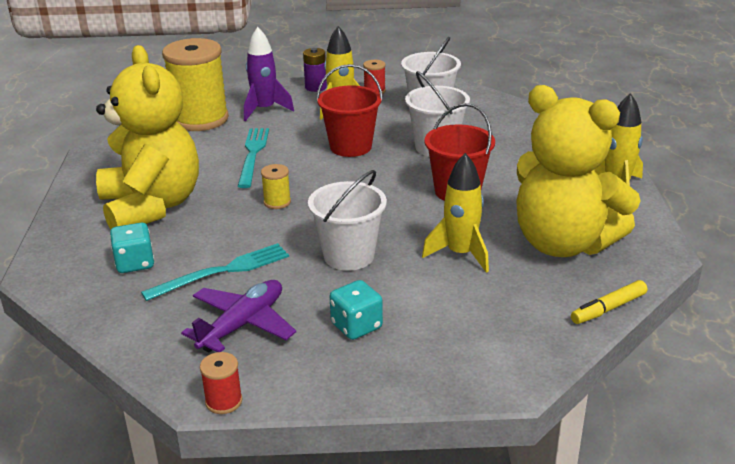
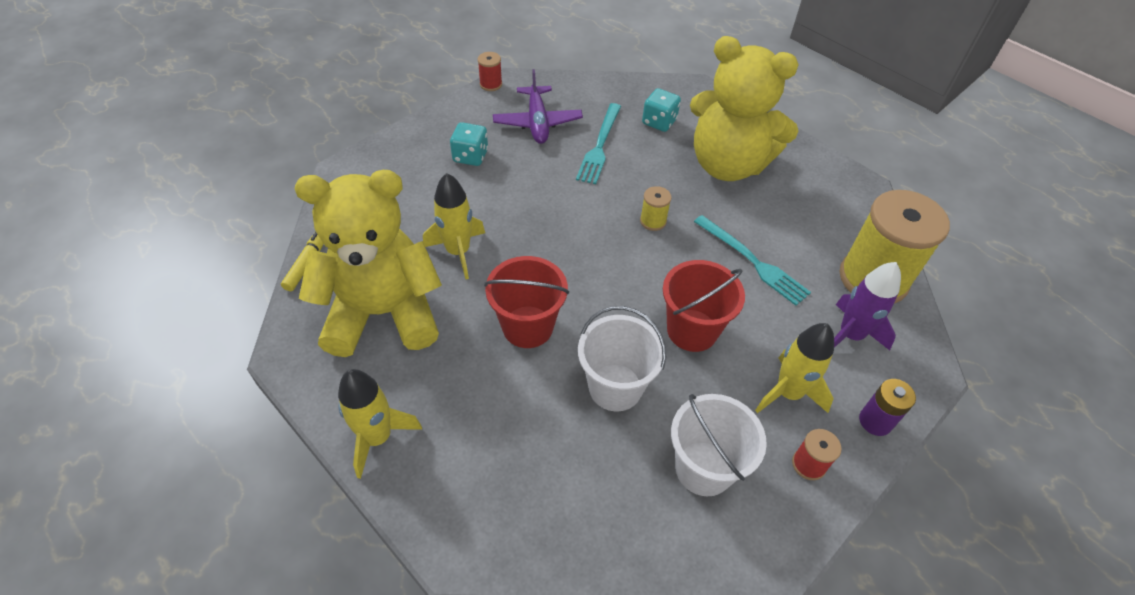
camera: 135 degrees right, 20 degrees up
(349, 256) = (536, 203): white bucket -> none

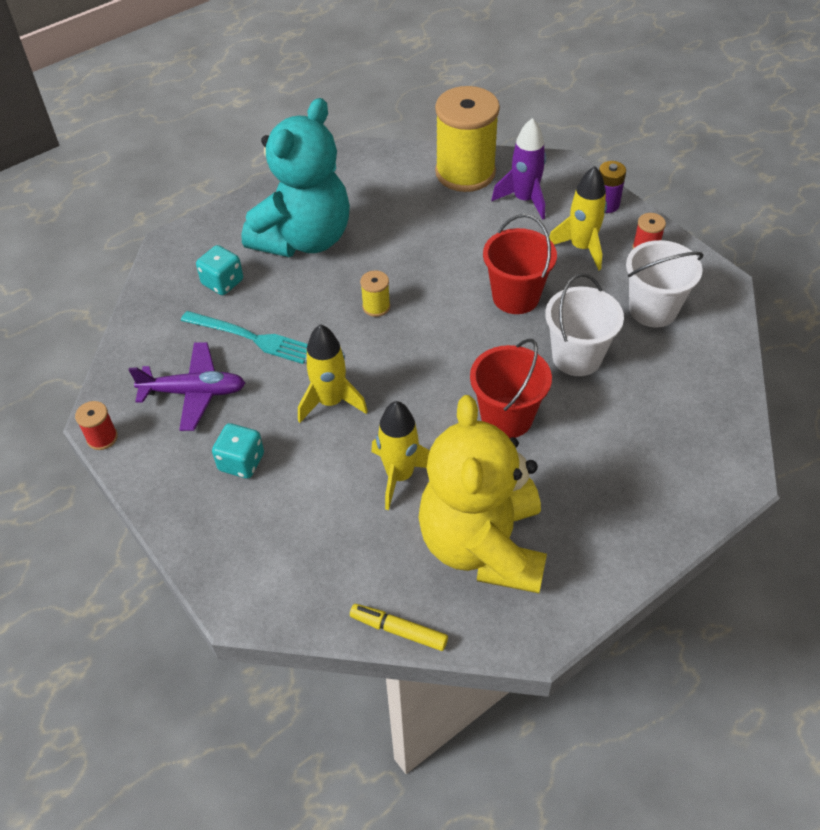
camera: 80 degrees left, 0 degrees up
(377, 437) = (636, 542): yellow rocket -> yellow rocket (331, 402)
(727, 164) = (304, 239): yellow teddy bear -> turquoise teddy bear
(752, 261) = (438, 243): turquoise fork -> none

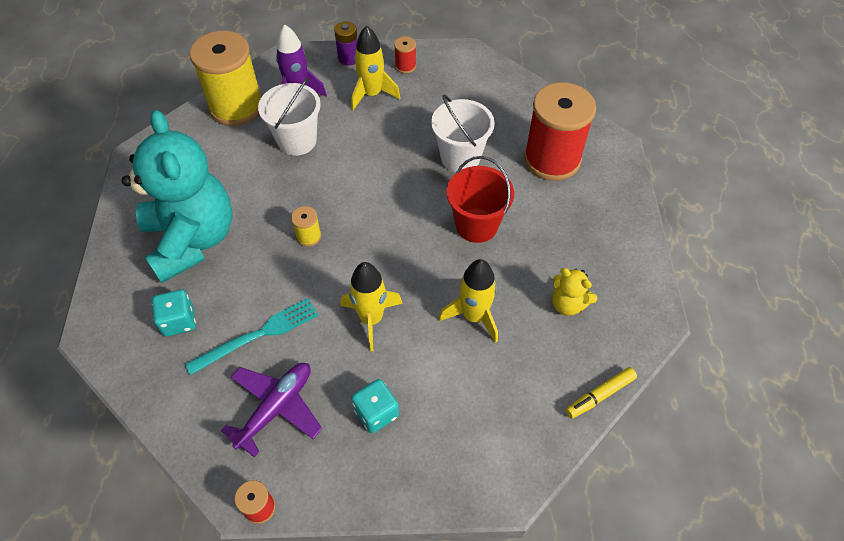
camera: 55 degrees left, 5 degrees up
(483, 545) = (568, 304): yellow teddy bear -> yellow teddy bear, size x0.41
(515, 297) = (379, 154): red bucket -> none
(653, 309) = (457, 96): white bucket -> white bucket (297, 140)
(656, 432) = (552, 159): none -> red spool

